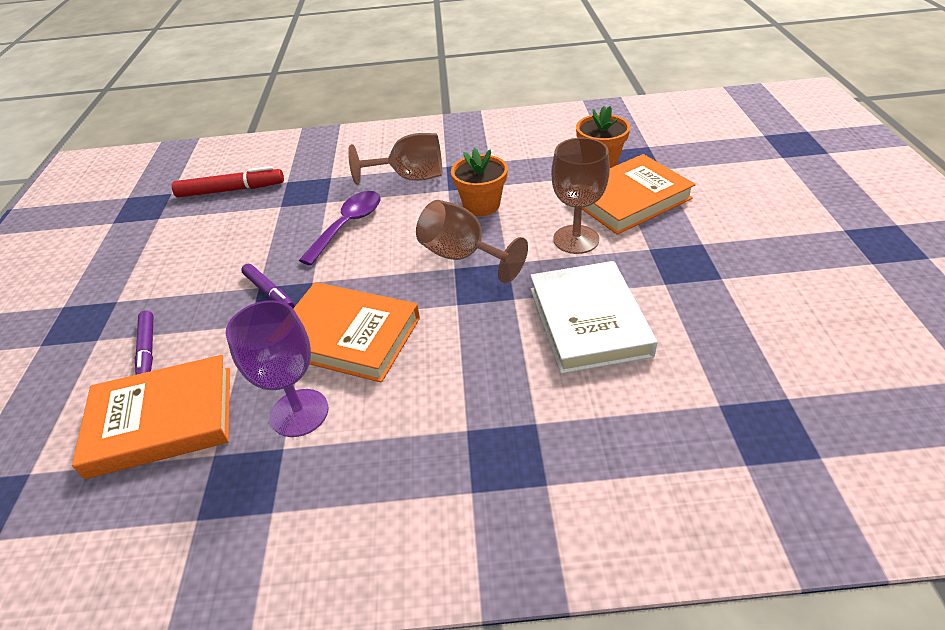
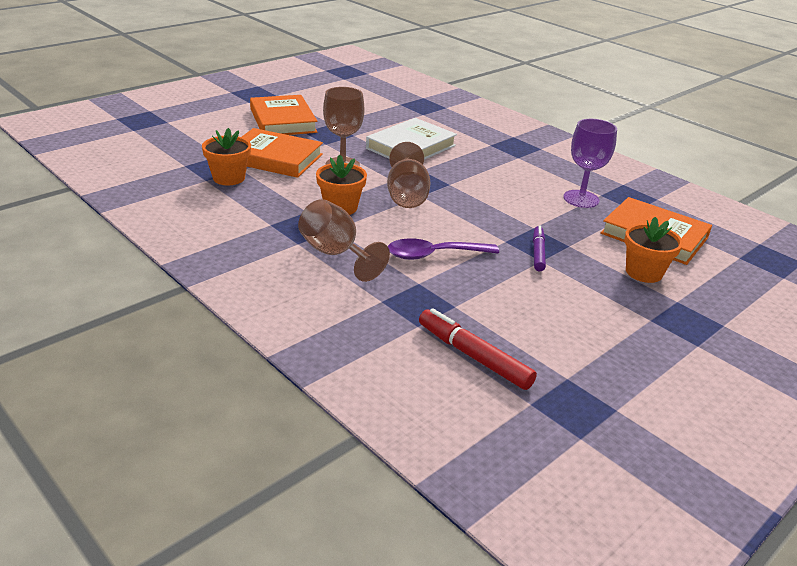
camera: 135 degrees left, 10 degrees down
(147, 349) = (643, 272): purple marker -> orange flower pot
(348, 336) = (521, 207): orange book -> orange book (283, 120)

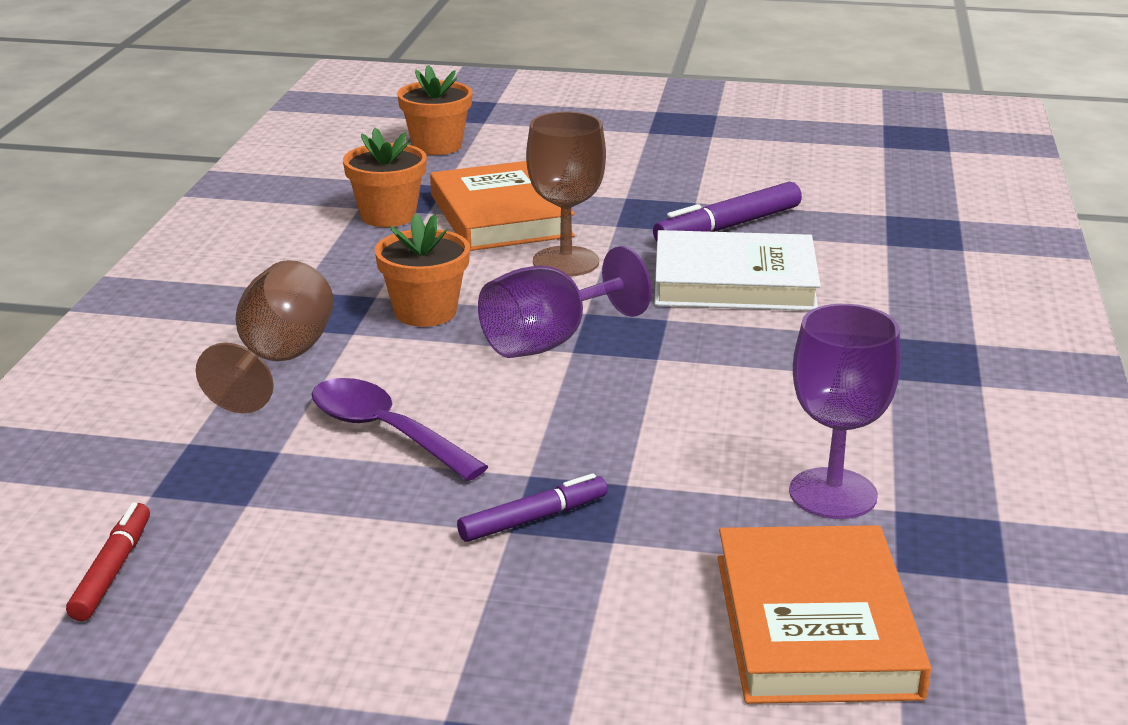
camera: 55 degrees right, 5 degrees down
(283, 120) = (633, 172): orange book -> none
(364, 128) = (727, 227): none -> purple marker
(406, 196) = (550, 341): brown goblet -> purple goblet
(473, 356) = (113, 571): red marker -> red marker, size x0.65
(643, 272) = (629, 657): orange flower pot -> orange flower pot (437, 146)

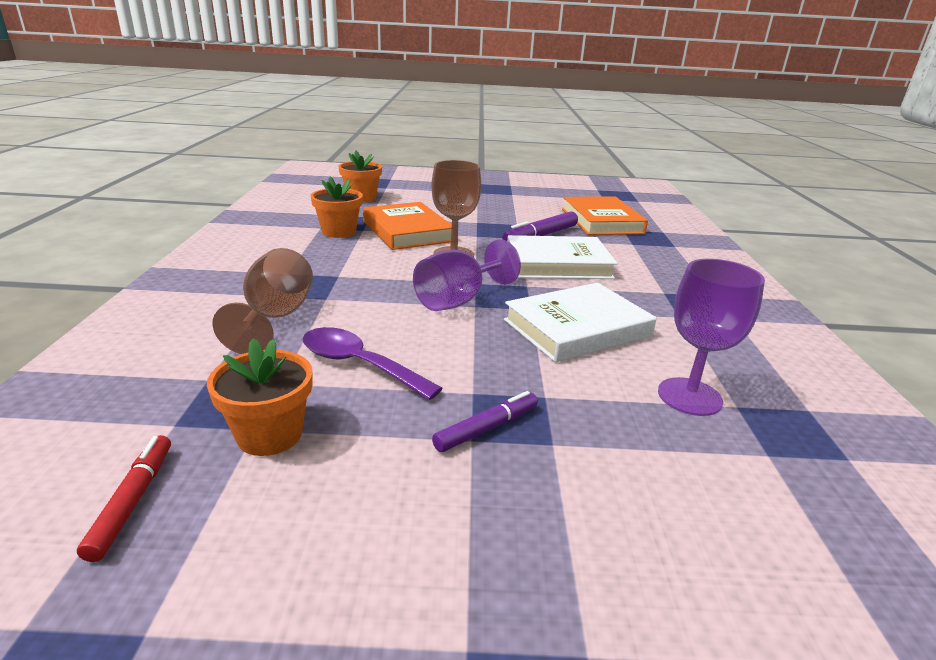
camera: 10 degrees left, 0 degrees up
(425, 312) = (372, 284): orange flower pot -> orange flower pot (269, 434)
(716, 390) = (577, 328): none -> white book
(815, 625) = (740, 510): orange book -> orange book (601, 221)

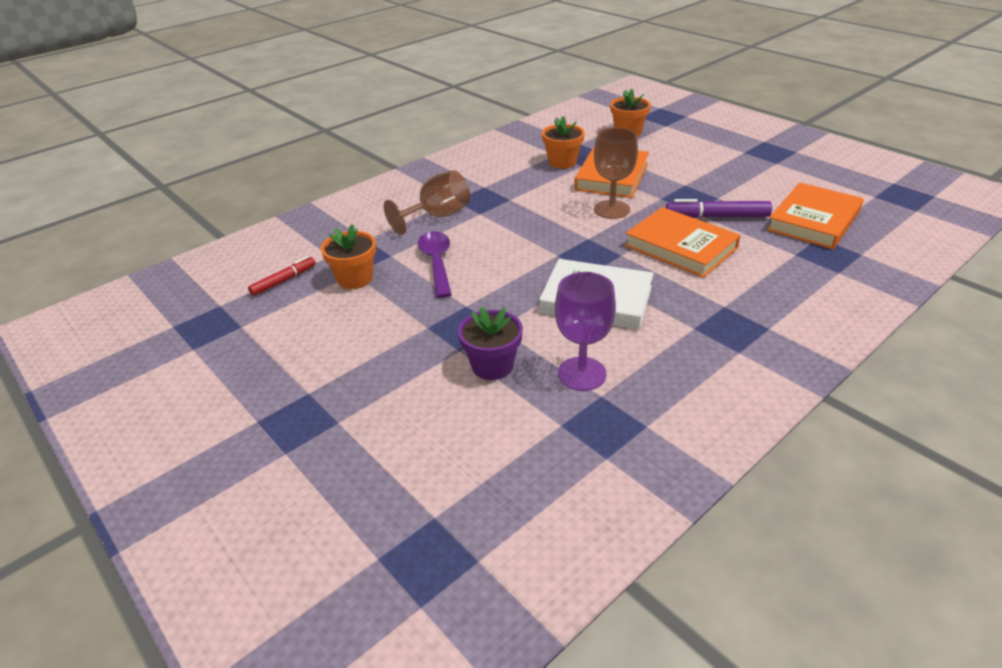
camera: 50 degrees right, 10 degrees up
(458, 300) = (553, 246): purple goblet -> none
(487, 428) = (442, 326): purple marker -> none
(558, 264) = (680, 247): white book -> orange book
(612, 438) = (492, 365): none -> purple flower pot

